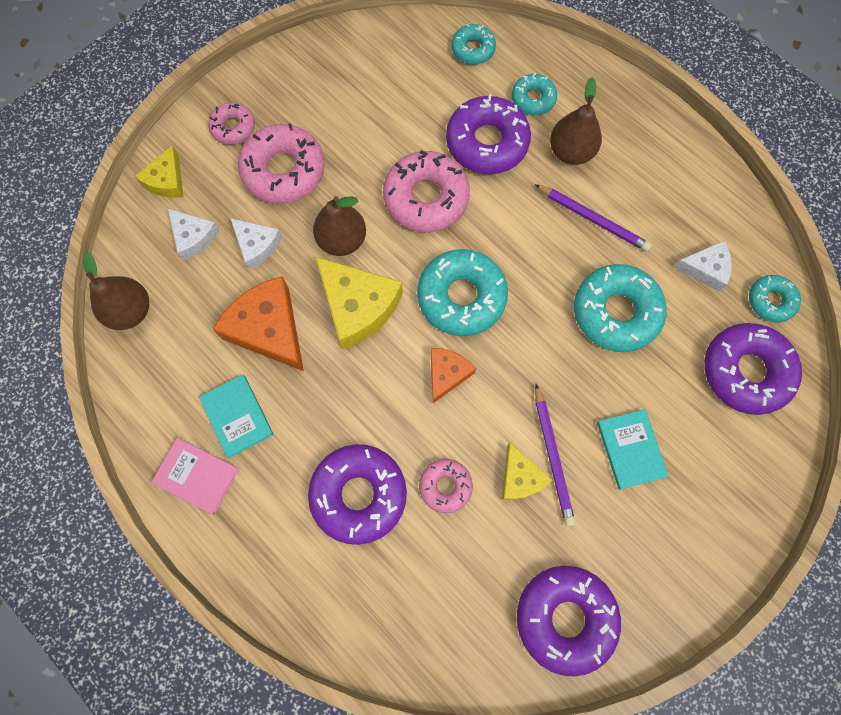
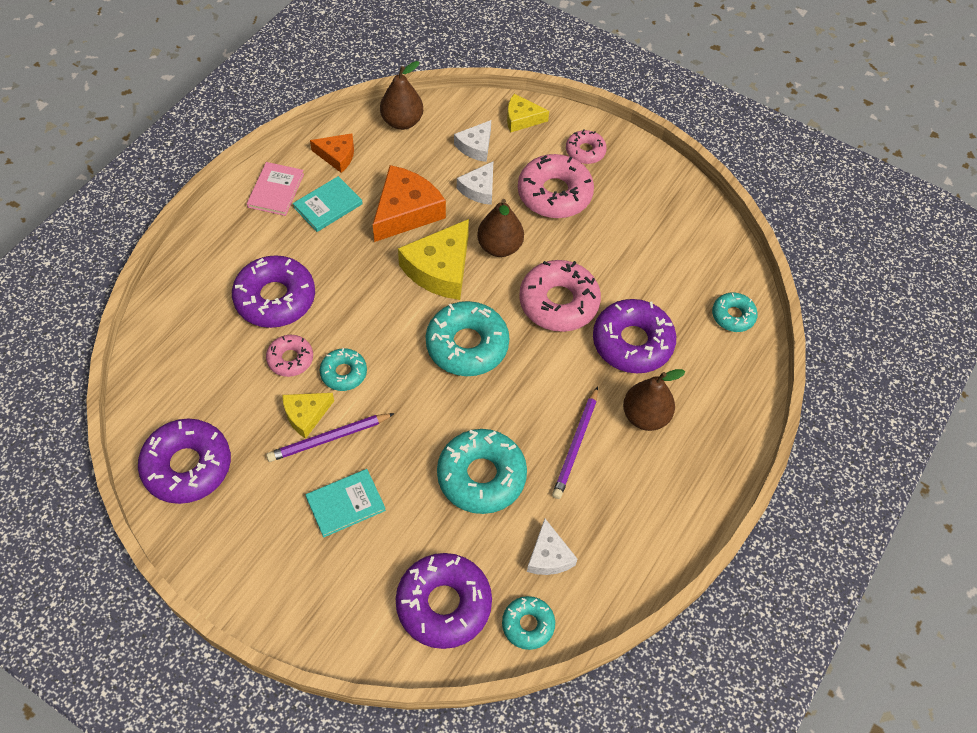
camera: 75 degrees right, 15 degrees down
(447, 374) = (391, 345): orange cheese -> orange cheese (337, 156)
(533, 99) = (694, 375): turquoise donut -> turquoise donut (344, 373)

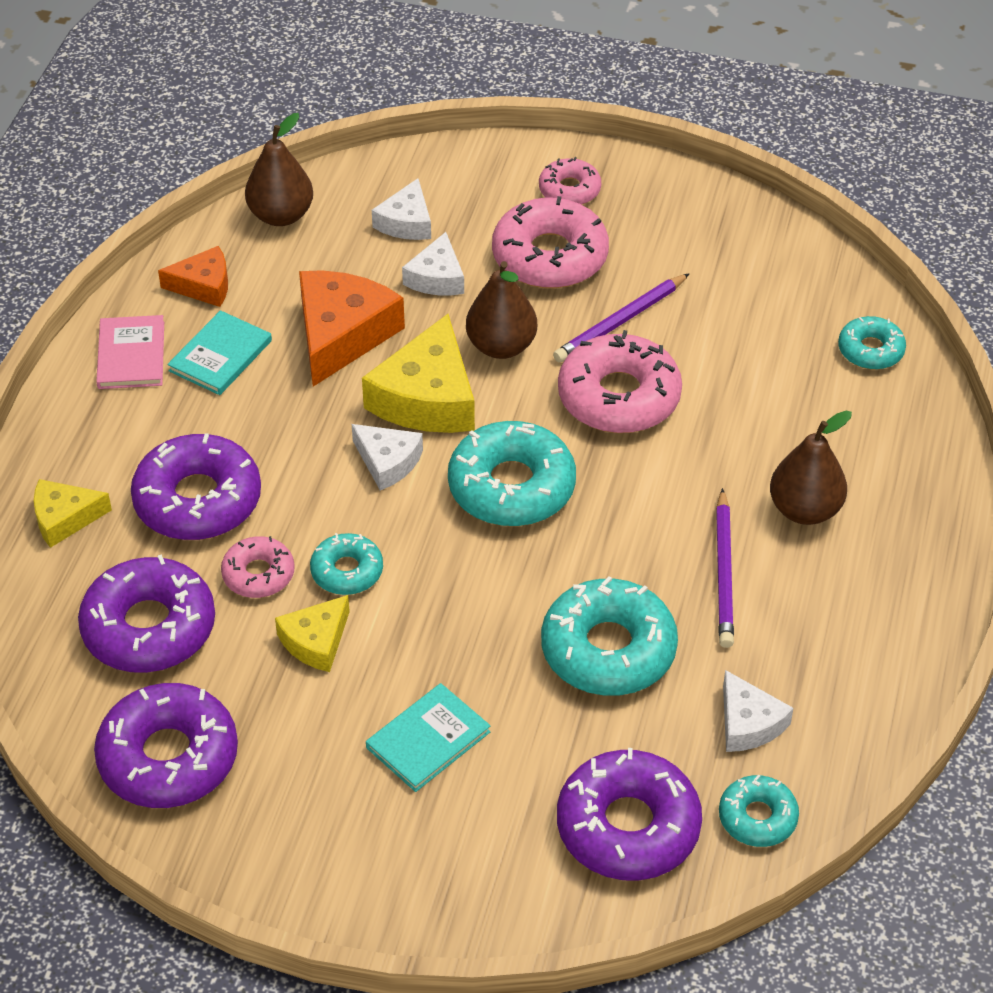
camera: 15 degrees left, 10 degrees down
(329, 438) = (364, 662): purple pencil -> purple pencil (620, 321)
(398, 306) = (387, 462): none -> white cheese
(522, 119) = (458, 169): yellow cheese -> yellow cheese (65, 518)
(632, 342) = (746, 421): purple donut -> purple donut (149, 627)

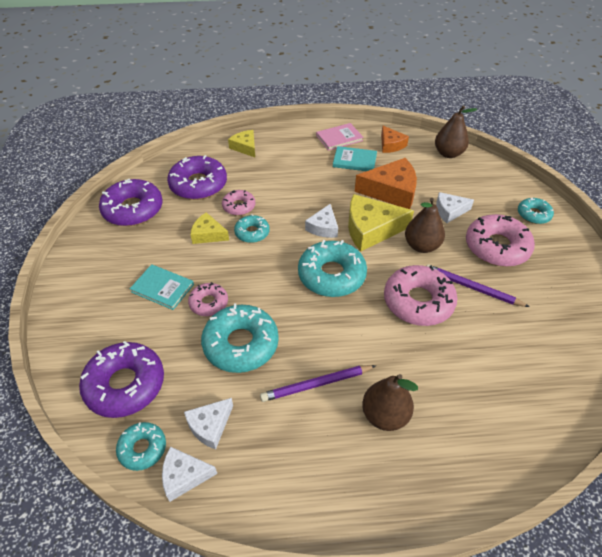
camera: 70 degrees right, 0 degrees up
(198, 500) = (271, 178): purple donut -> none
(406, 222) = (477, 191): white cheese -> white cheese (184, 476)
(569, 190) = (550, 242): pink donut -> pink donut (209, 303)
(870, 350) = (541, 420): turquoise donut -> turquoise donut (533, 214)

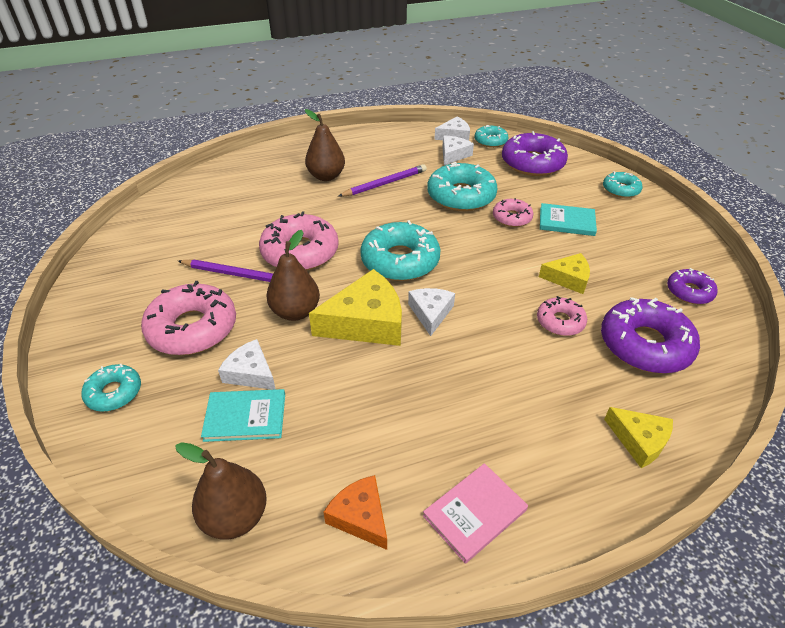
camera: 165 degrees right, 5 degrees down
(133, 209) = (689, 292): purple donut -> purple donut, size x0.55
(252, 233) = (517, 290): turquoise donut -> turquoise donut (620, 190)
(354, 161) = (423, 451): turquoise book -> turquoise book (245, 417)
(391, 191) = (345, 393): orange cheese -> none
(449, 211) = (250, 373): white cheese -> white cheese turned 120 degrees counterclockwise

